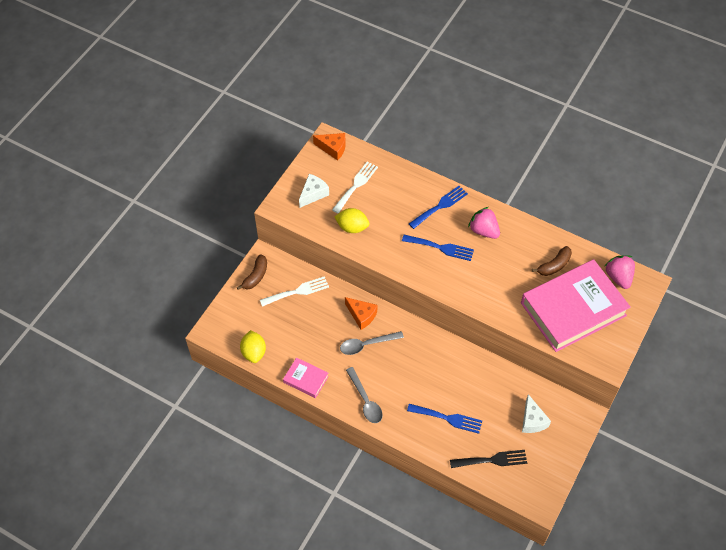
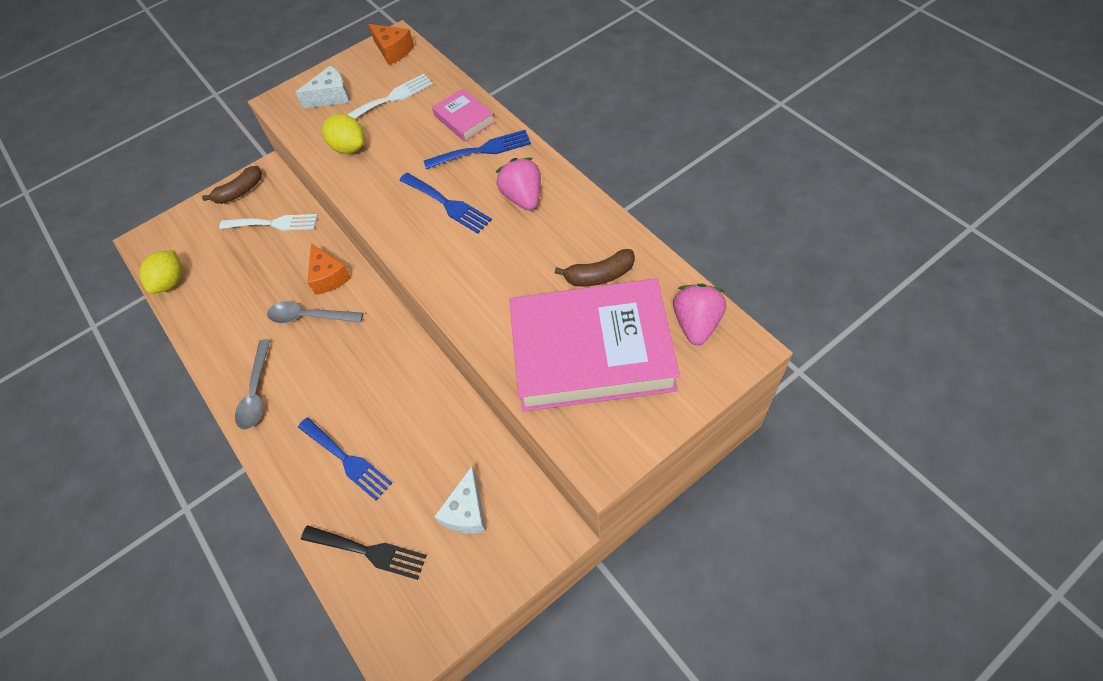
camera: 30 degrees right, 0 degrees up
(306, 379) = (205, 337): pink book -> pink book (464, 119)

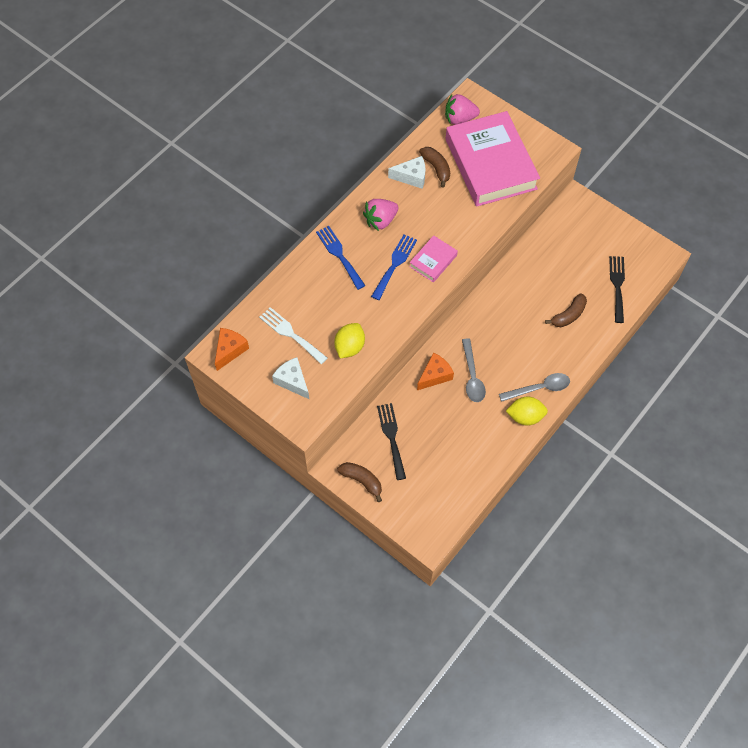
camera: 110 degrees left, 5 degrees up
(171, 282) = (464, 494): yellow lemon -> yellow lemon (525, 416)
(273, 223) = (391, 437): white fork -> black fork
(347, 460) = (568, 315): blue fork -> brown banana
(464, 119) = (308, 275): pink book -> pink book (433, 261)
(466, 511) = (579, 243): white cheese -> white cheese (411, 177)

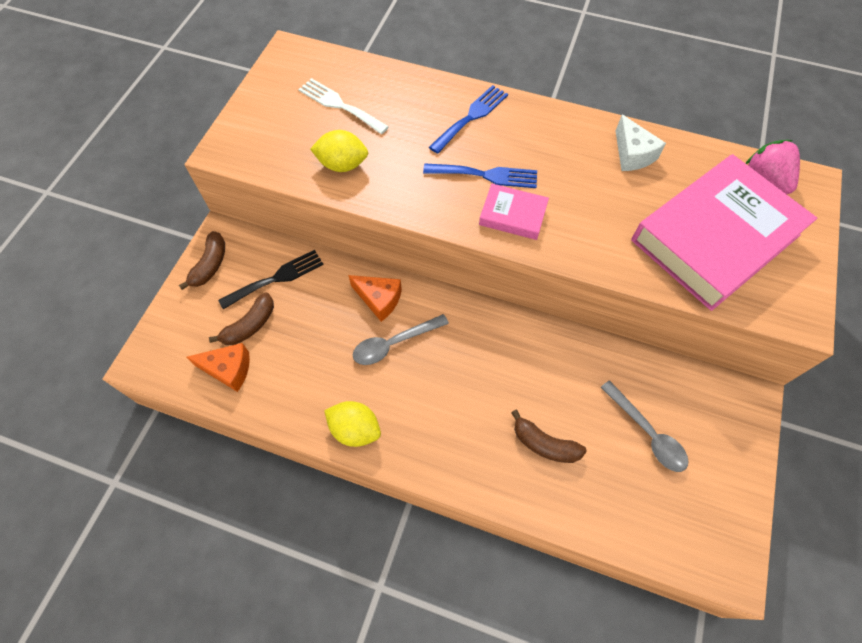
camera: 70 degrees right, 0 degrees up
(230, 350) = (298, 61): orange cheese -> orange cheese (228, 370)
(291, 334) = (339, 105): white fork -> white fork turned 75 degrees counterclockwise
(292, 381) = (276, 125): white cheese -> none
(380, 220) = (544, 142): pink strawberry -> none
(436, 168) = (664, 177): brown banana -> brown banana (250, 325)
(525, 416) = (355, 429): yellow lemon -> yellow lemon turned 45 degrees counterclockwise
(539, 388) = (406, 436): grey spoon -> grey spoon (647, 433)
(617, 286) = (632, 505): black fork -> none

